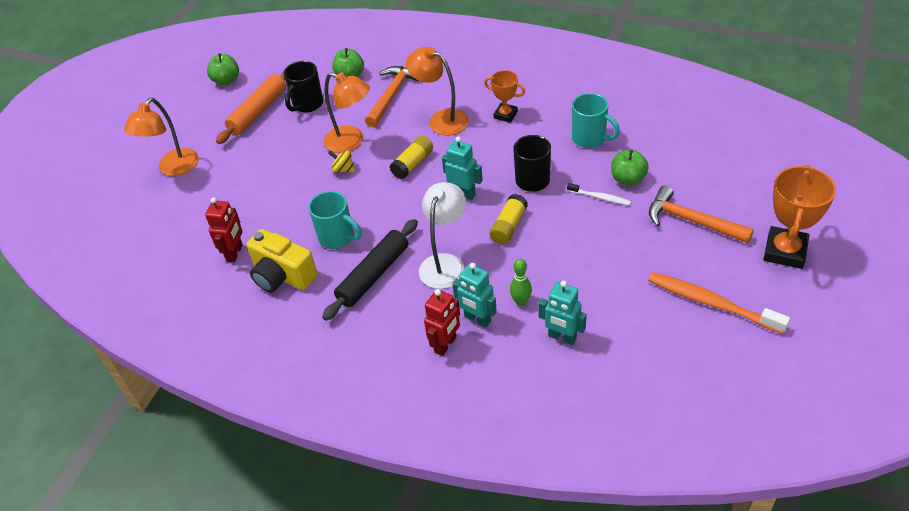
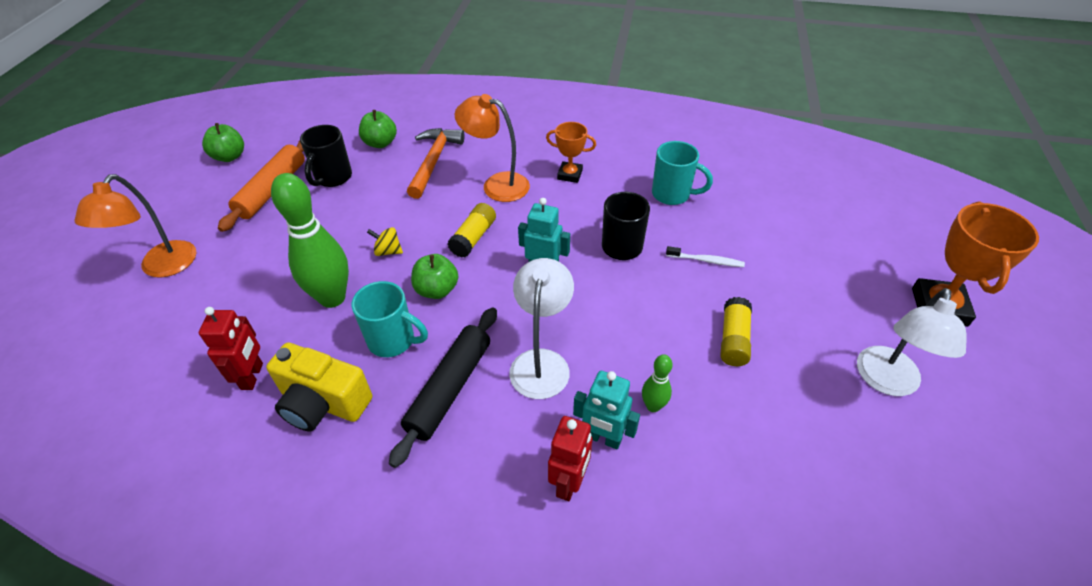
camera: 15 degrees left, 0 degrees up
(296, 202) = (332, 298): none -> green bowling pin
(351, 142) = (393, 217): orange lamp -> none
(508, 226) = (609, 305): yellow glue stick -> yellow glue stick (733, 339)
(562, 337) = (721, 452): turquoise robot -> none
(628, 179) = (730, 236): green apple -> green apple (437, 290)
(691, 221) = (820, 280): orange hammer -> none
(711, 303) = (886, 382): orange toothbrush -> white lamp

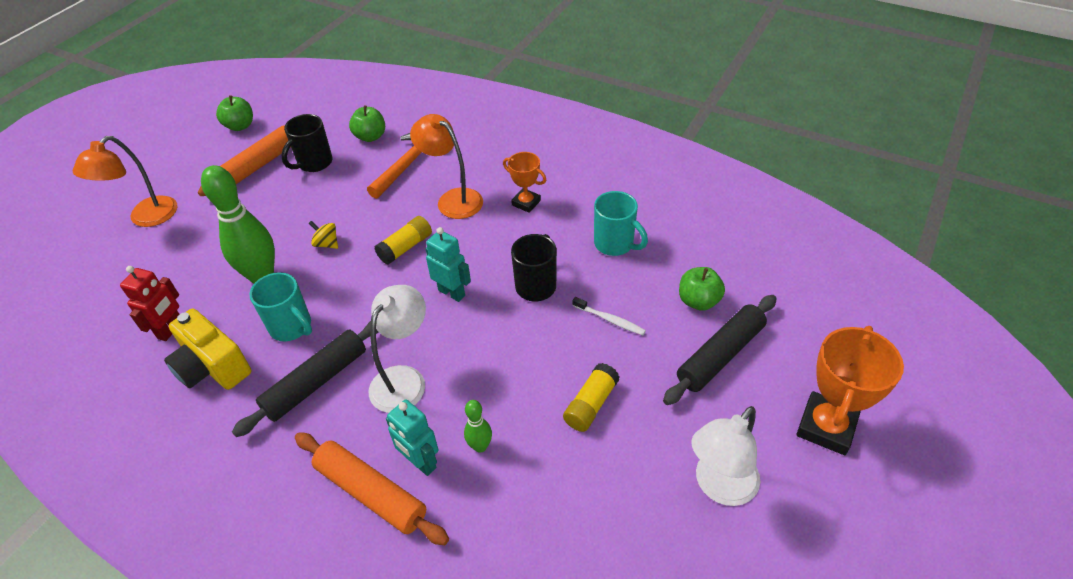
camera: 20 degrees right, 0 degrees up
(437, 290) = (350, 290): green apple -> green apple (698, 301)
(569, 483) = (371, 492): red robot -> orange rolling pin
(819, 269) = (720, 355): none -> black rolling pin

